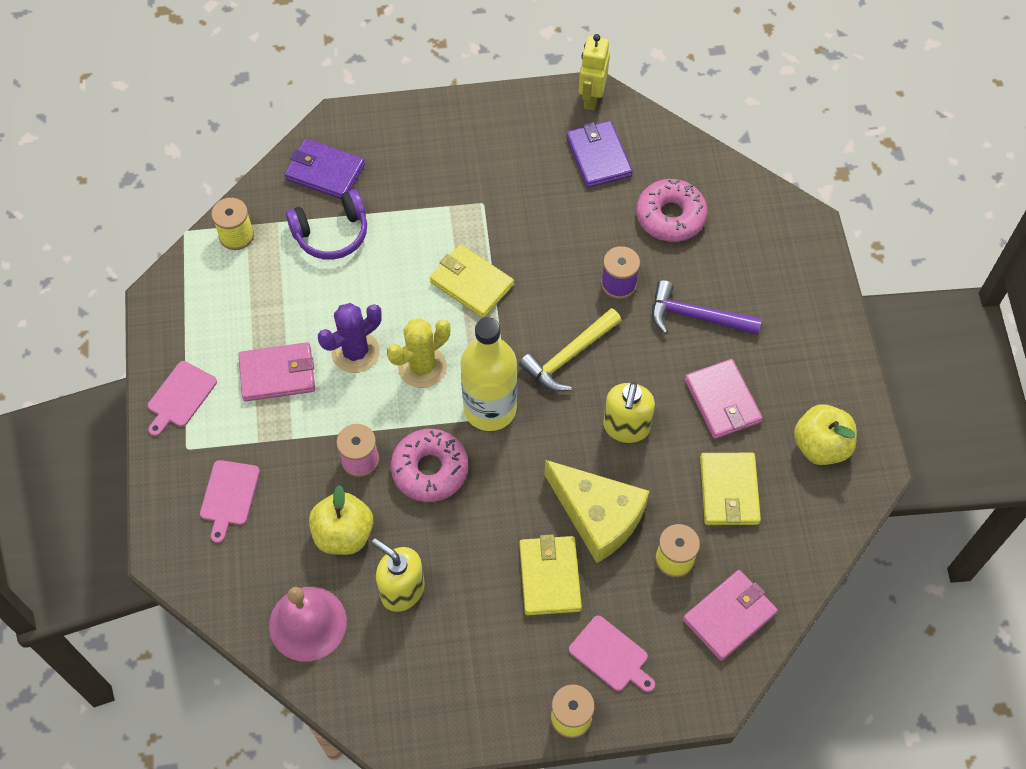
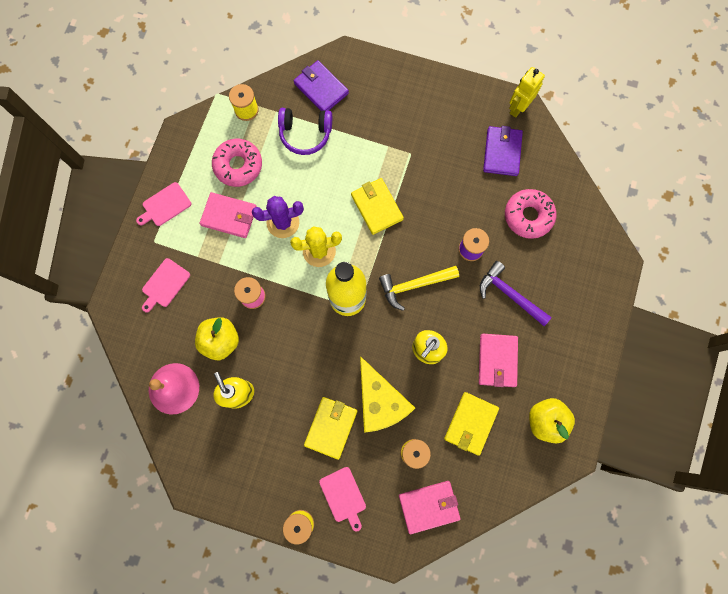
camera: 25 degrees right, 15 degrees up
(430, 470) = (291, 322): pink donut -> pink donut (238, 165)

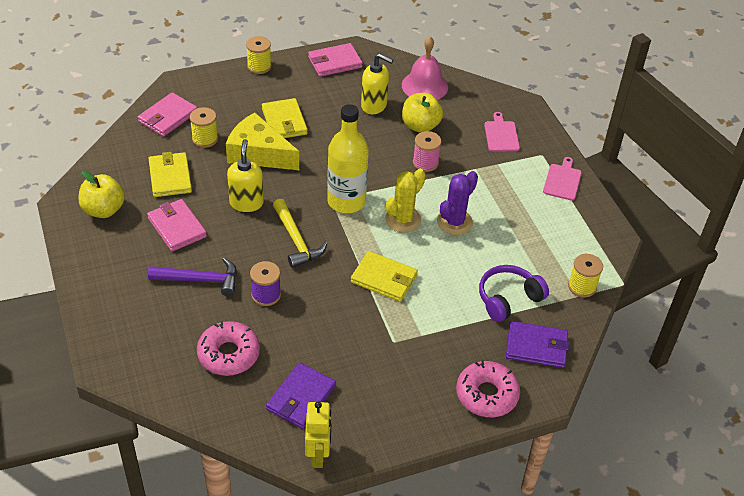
camera: 140 degrees right, 30 degrees down
(229, 216) = (503, 202): pink wallet -> pink wallet (335, 62)
(238, 165) = (538, 240): pink donut -> pink donut (486, 394)
(343, 496) = (240, 92): pink cutting board -> none
(414, 285) = (296, 240): yellow hammer -> yellow hammer turned 120 degrees clockwise
(502, 152) = (301, 398): purple wallet -> purple wallet turned 60 degrees clockwise

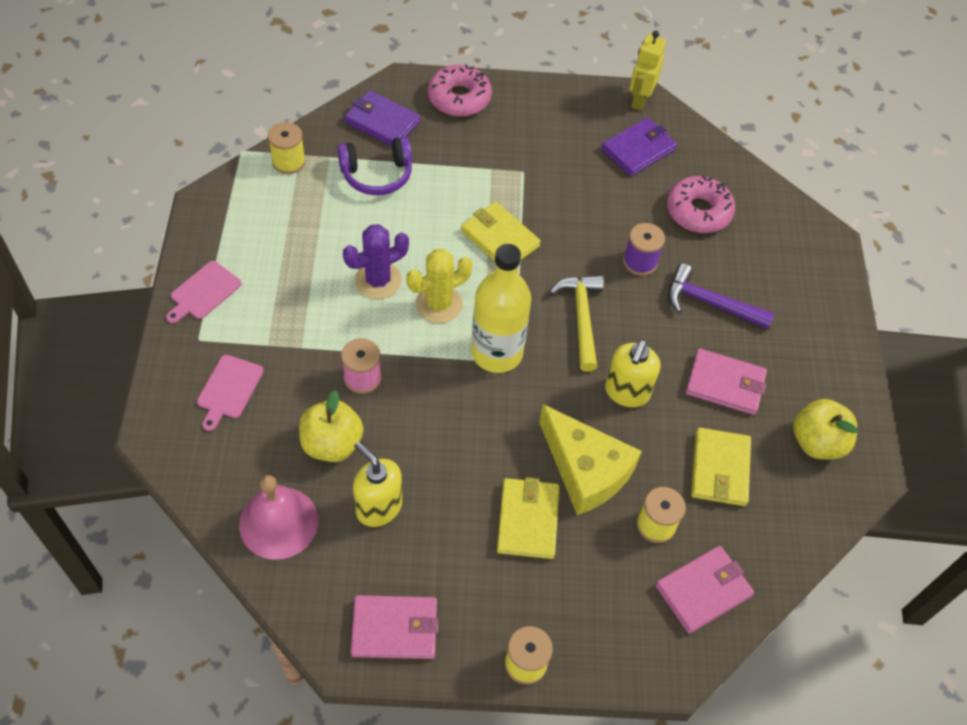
camera: 160 degrees left, 10 degrees up
(177, 227) = (725, 384): pink wallet -> pink wallet turned 60 degrees counterclockwise

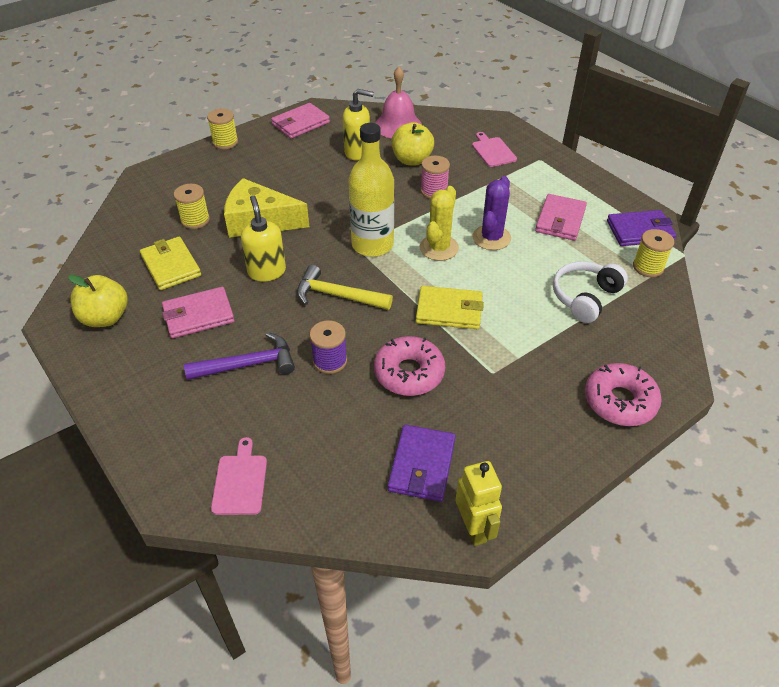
camera: 145 degrees right, 10 degrees down
(203, 292) = (572, 177): pink cutting board -> pink cutting board (240, 481)
(377, 174) = (585, 297): purple headphones -> white headphones
(382, 122) = (640, 337): purple wallet -> purple wallet (640, 231)
(527, 520) = (273, 186): yellow wallet -> none
(581, 318) = (337, 295): yellow hammer -> yellow hammer turned 150 degrees clockwise
(698, 211) = (316, 439): pink donut -> pink donut (409, 373)
(703, 590) = (146, 208): pink wallet -> pink wallet (560, 220)

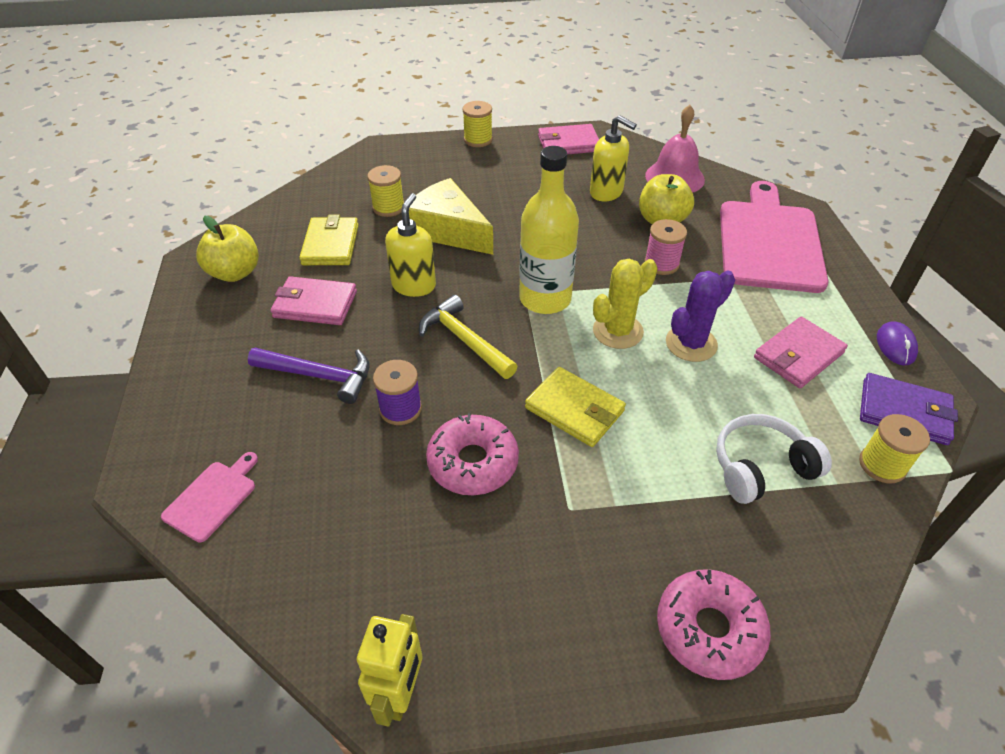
camera: 30 degrees right, 0 degrees up
(422, 465) = (402, 580): purple wallet -> none
(492, 151) = (769, 241): pink cutting board -> pink cutting board, size x2.28
(610, 192) = (895, 346): none -> purple mouse

